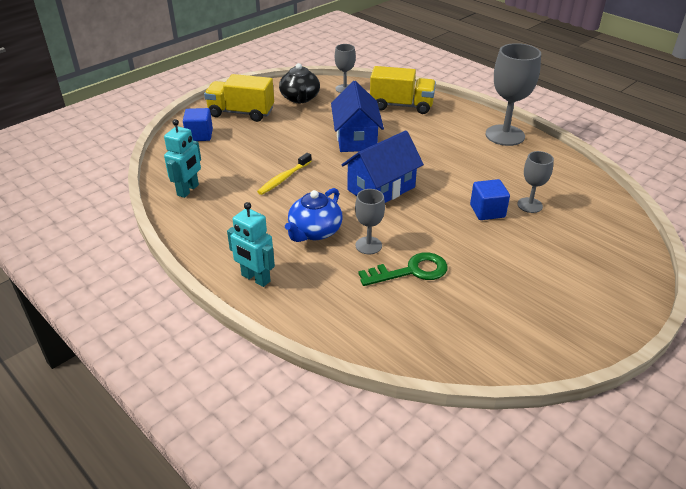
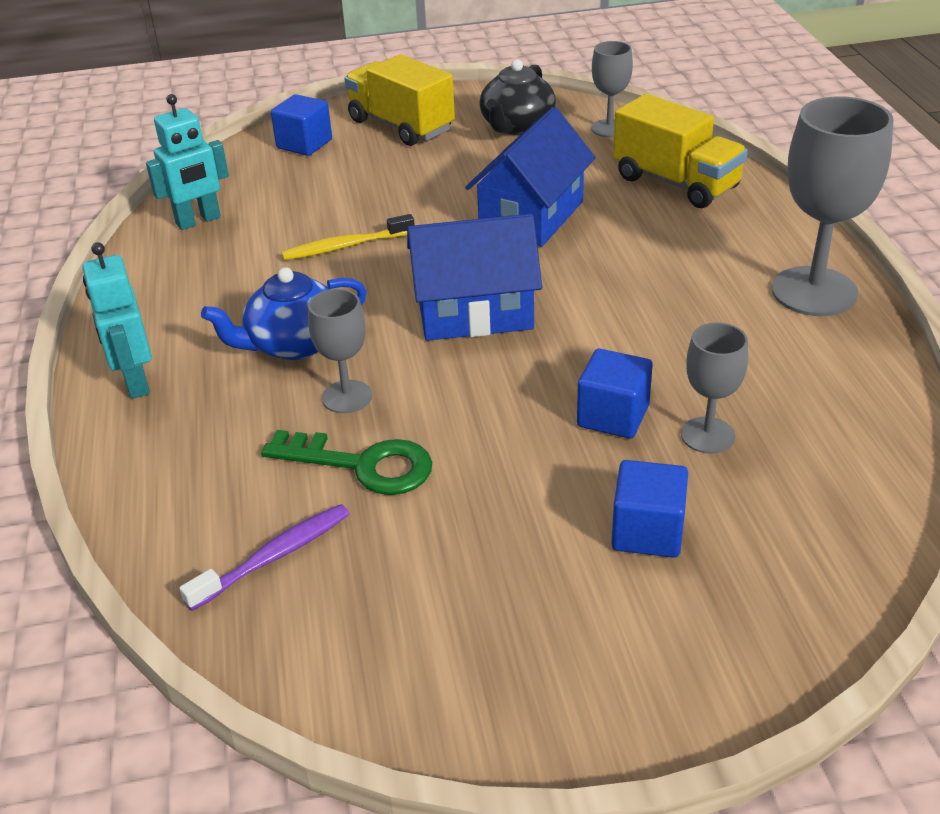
camera: 35 degrees right, 0 degrees up
(420, 325) = (274, 556): none -> purple toothbrush
(550, 250) = (647, 532): none -> blue cube

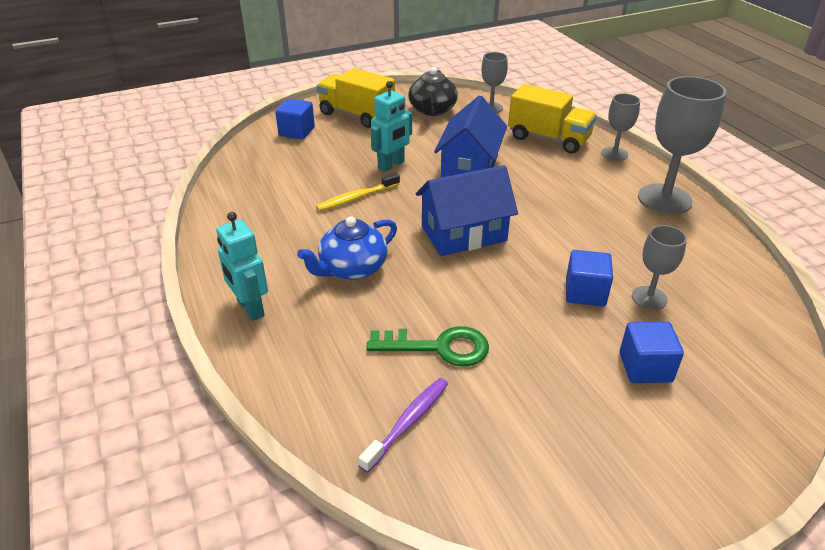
camera: 15 degrees left, 0 degrees up
(198, 221) = (245, 189): turquoise robot -> turquoise robot (391, 165)
(347, 397) = (405, 301): grey goblet -> grey goblet (614, 154)

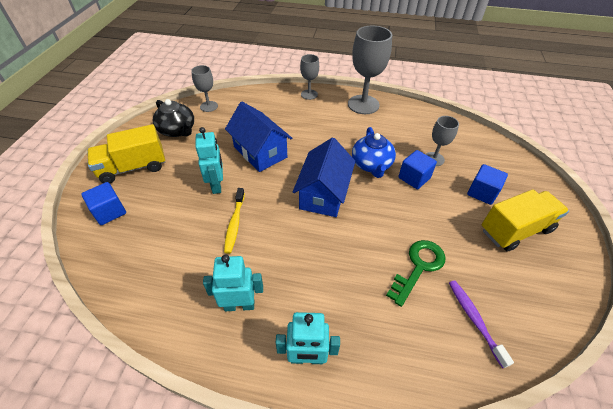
camera: 55 degrees left, 10 degrees up
(270, 244) = (239, 305): none -> turquoise robot
(352, 268) = (311, 269): blue teapot -> blue teapot (371, 165)
(548, 139) = (268, 106): yellow truck -> yellow truck (515, 230)

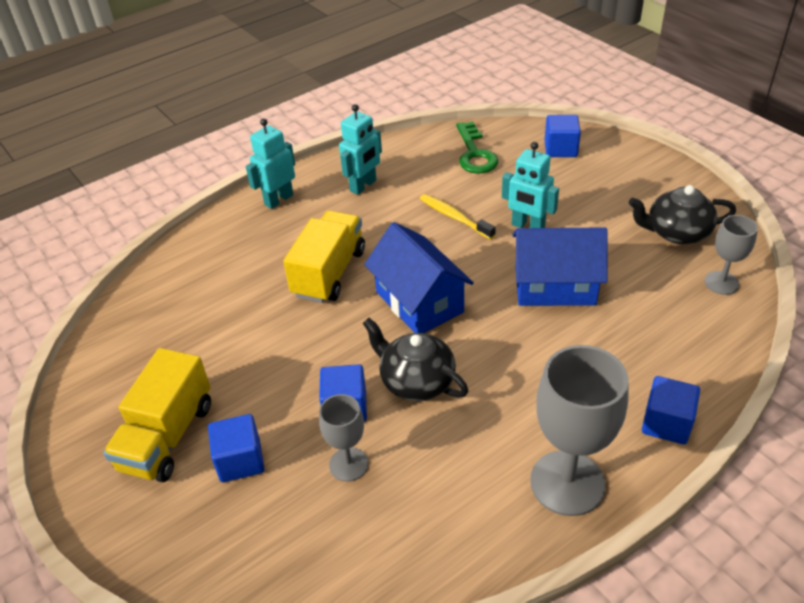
camera: 135 degrees right, 5 degrees down
(133, 168) = (623, 178): yellow truck -> yellow truck (329, 273)
(309, 94) = (666, 423): grey goblet -> blue cube
(371, 165) = (416, 381): blue teapot -> black teapot
(418, 267) = (249, 312): green key -> green key (475, 154)
(474, 319) = (166, 310): purple toothbrush -> none

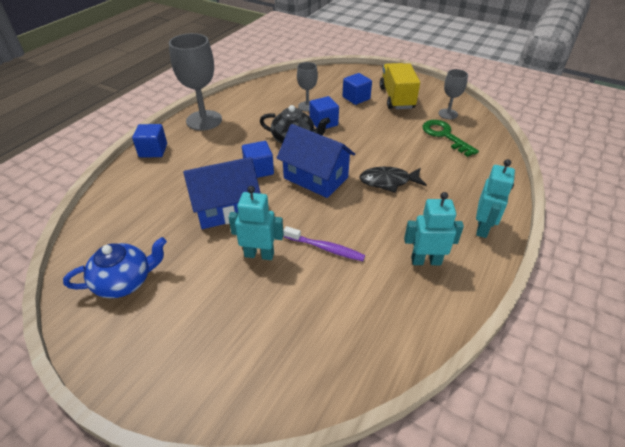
camera: 155 degrees right, 0 degrees up
(329, 273) = (388, 181): yellow truck -> black fish
(363, 186) = (426, 261): turquoise robot -> turquoise robot turned 75 degrees clockwise
(454, 217) = (326, 248): yellow toothbrush -> purple toothbrush
(475, 154) = (344, 336): green key -> green key (444, 136)
(560, 149) = (249, 373): blue cube -> blue cube (259, 170)
(676, 232) = (125, 281): black teapot -> blue teapot
(721, 283) = (97, 241): grey goblet -> grey goblet (448, 114)

